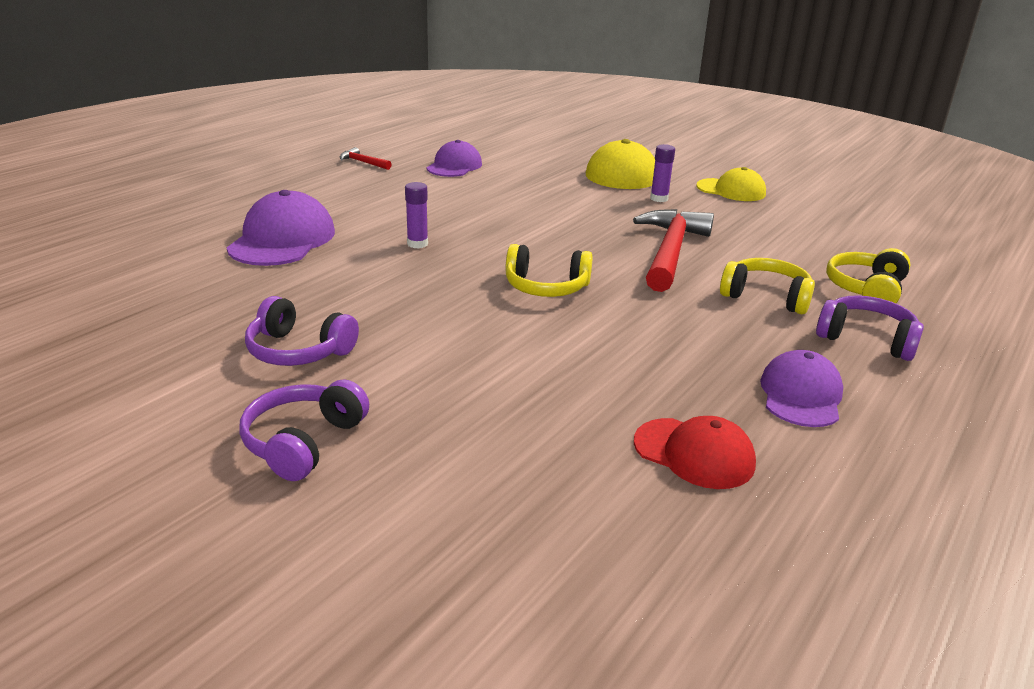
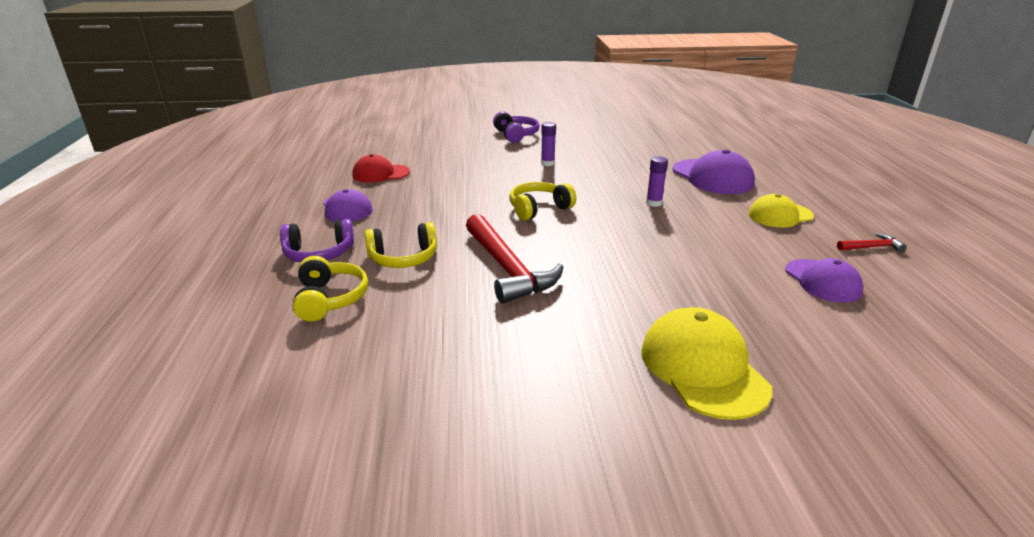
camera: 140 degrees right, 0 degrees up
(298, 351) = (577, 149): purple headphones -> none
(659, 198) = (603, 334): purple glue stick -> purple glue stick (547, 163)
(731, 190) = (559, 400): yellow cap -> yellow cap (780, 215)

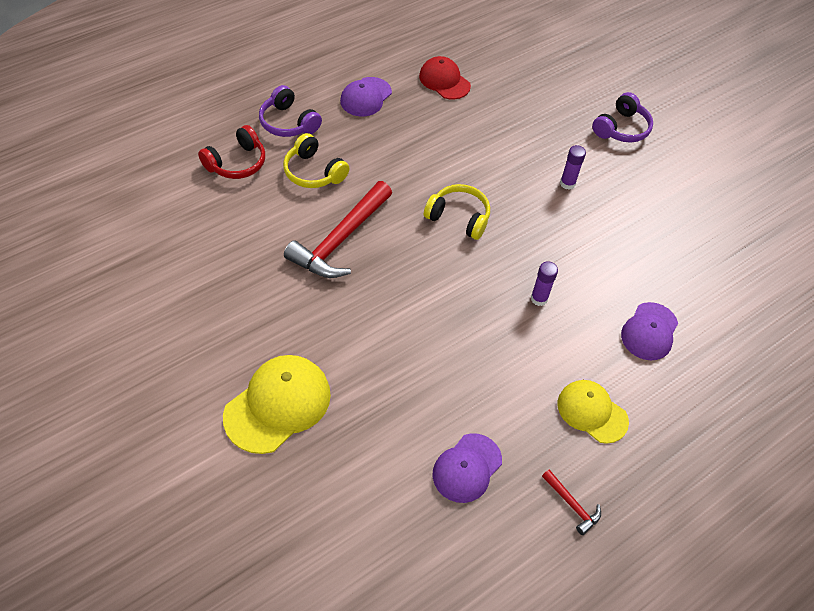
camera: 55 degrees right, 25 degrees up
(330, 299) = (237, 163): yellow headphones -> red headphones
(712, 177) = (649, 331): purple cap -> purple cap, size x0.66

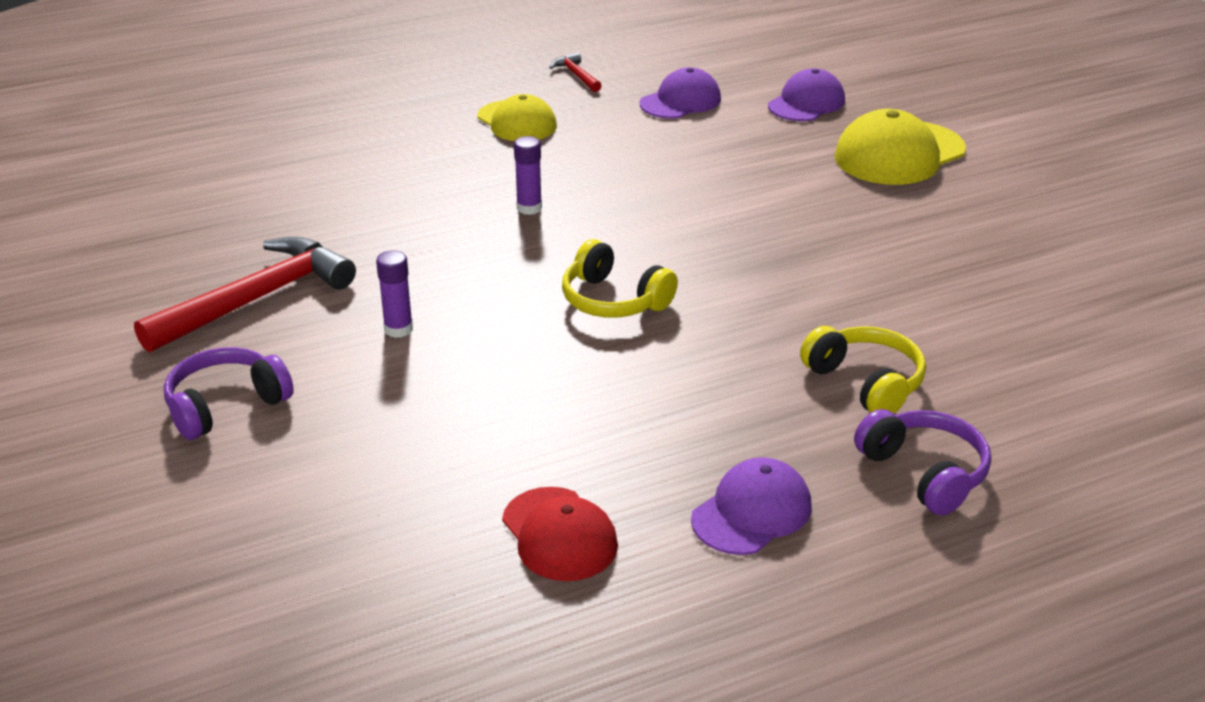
camera: 165 degrees left, 20 degrees down
(237, 163) = (1017, 409): red headphones -> none
(340, 240) = (817, 289): red hammer -> red hammer (257, 299)
(649, 331) = (395, 170): purple cap -> purple cap (806, 103)

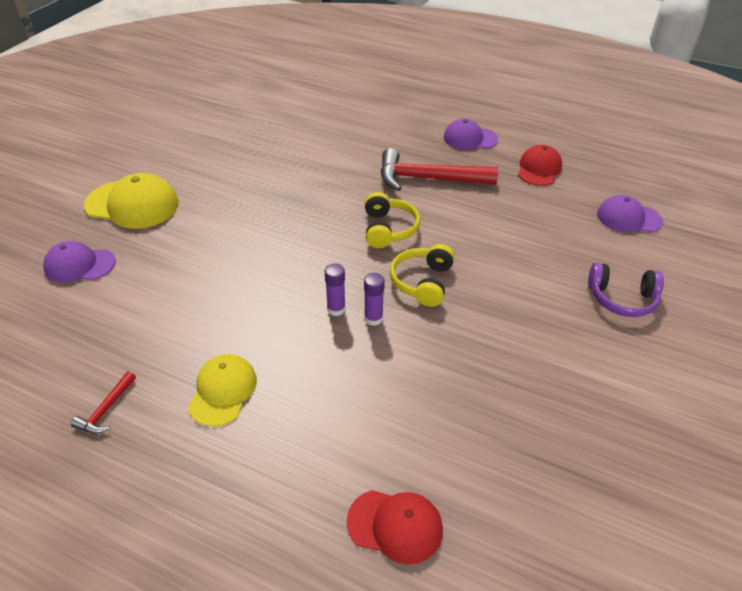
camera: 130 degrees left, 10 degrees up
(257, 299) = (552, 356): red hammer -> red hammer (428, 179)
(274, 143) = (395, 525): none -> red cap
(398, 329) = (499, 283): purple glue stick -> purple glue stick (373, 318)
(680, 101) = (118, 323): purple cap -> purple cap (628, 218)
(866, 383) = (364, 143): yellow headphones -> yellow headphones (422, 282)
(924, 473) = (402, 116): purple headphones -> none

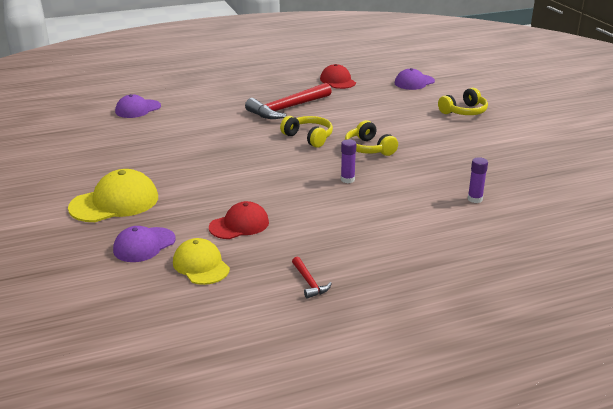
camera: 45 degrees left, 15 degrees down
(223, 391) = (356, 238): yellow cap -> yellow cap (201, 265)
(373, 318) = (373, 173): purple glue stick -> purple glue stick (475, 199)
(395, 525) = (520, 229): red cap -> red cap (239, 225)
(470, 138) = (275, 82): purple cap -> purple cap (138, 109)
(621, 299) = (464, 111): purple headphones -> yellow headphones

